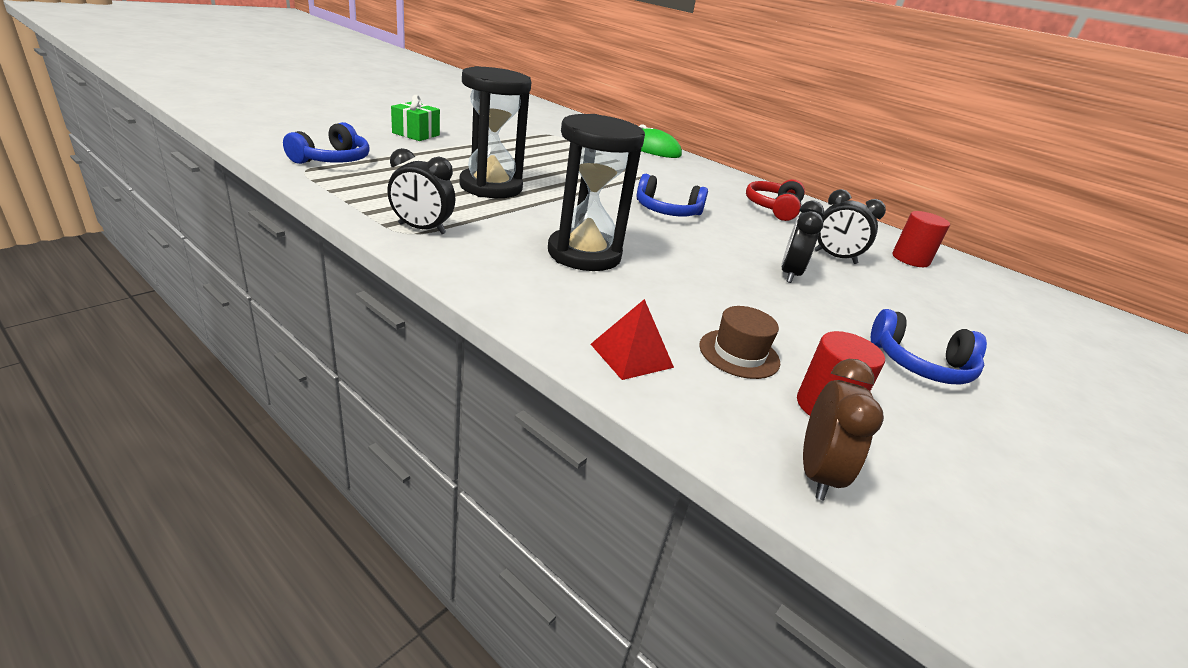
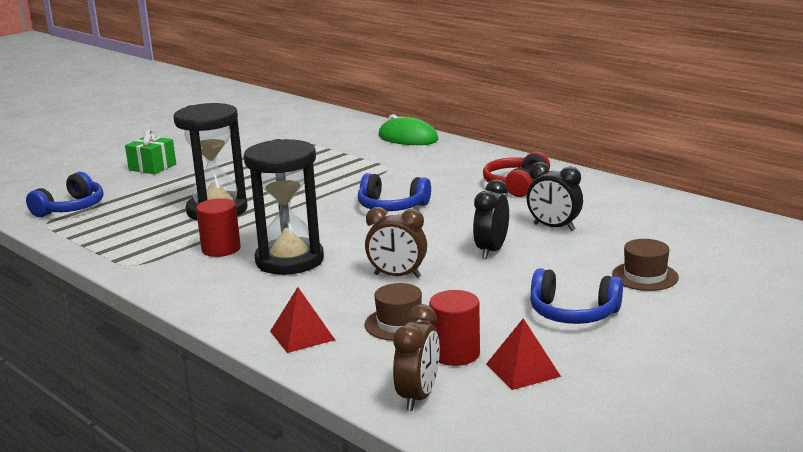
camera: 10 degrees right, 10 degrees down
(422, 229) = (145, 259): black clock -> none
(707, 290) = (397, 276): none -> brown clock
(910, 259) = (643, 217): red cylinder -> red cylinder (221, 249)
(917, 442) = (522, 370): none -> red pyramid
(960, 327) = (645, 276): none -> brown hat

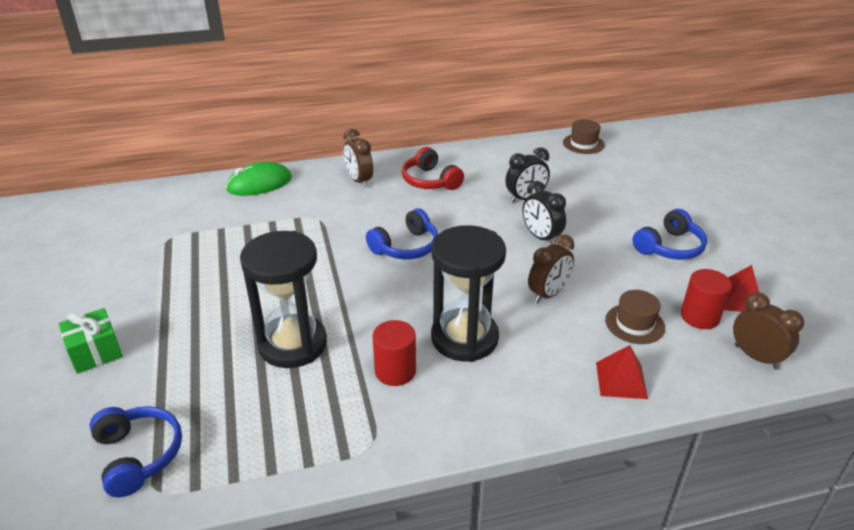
camera: 60 degrees left, 15 degrees up
(469, 163) = (359, 181): none -> brown clock
(645, 276) = (634, 201): brown hat -> brown hat (583, 144)

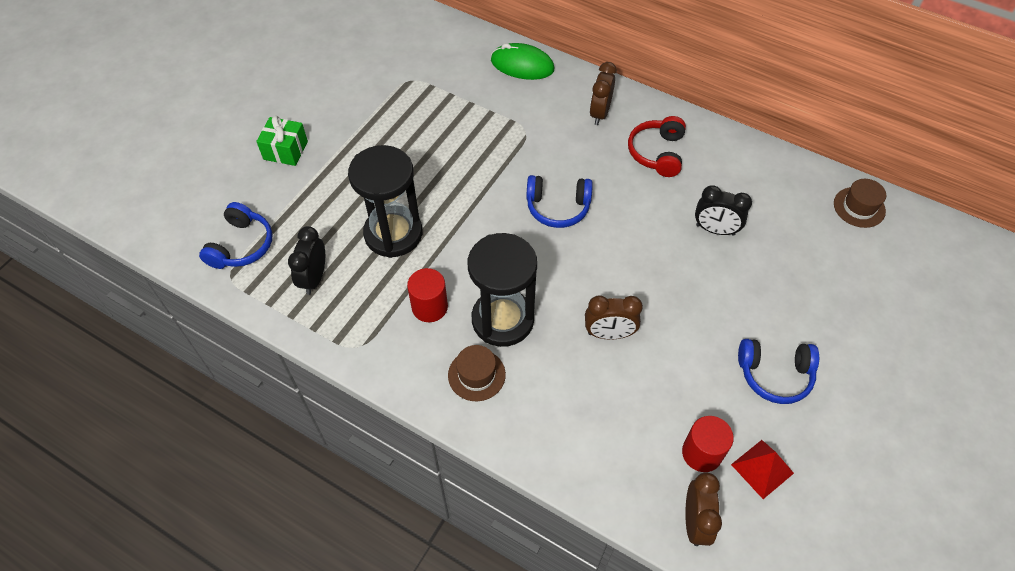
camera: 45 degrees right, 20 degrees up
(541, 237) = (675, 278): black clock -> black clock (314, 278)
(621, 380) = (565, 445): red pyramid -> none
(634, 324) = (640, 413): brown hat -> brown hat (476, 375)

